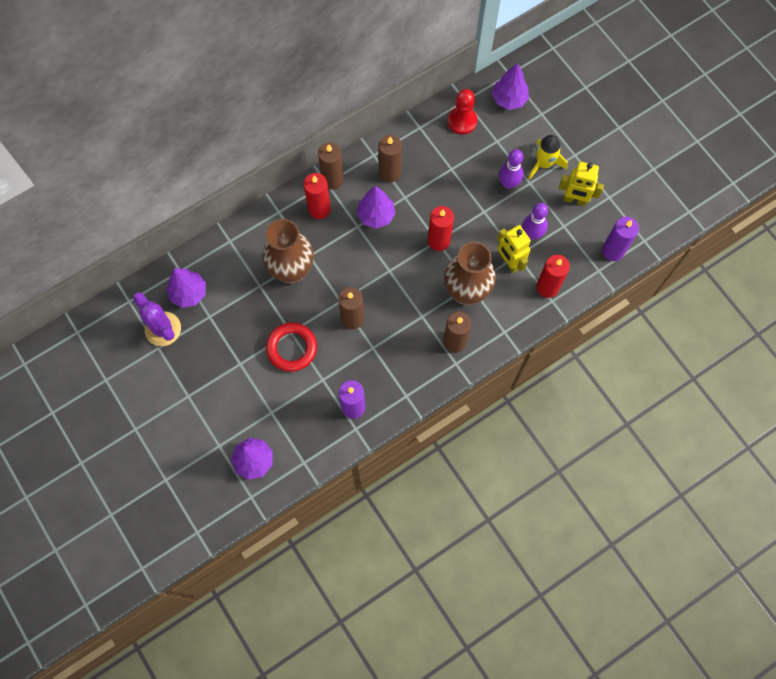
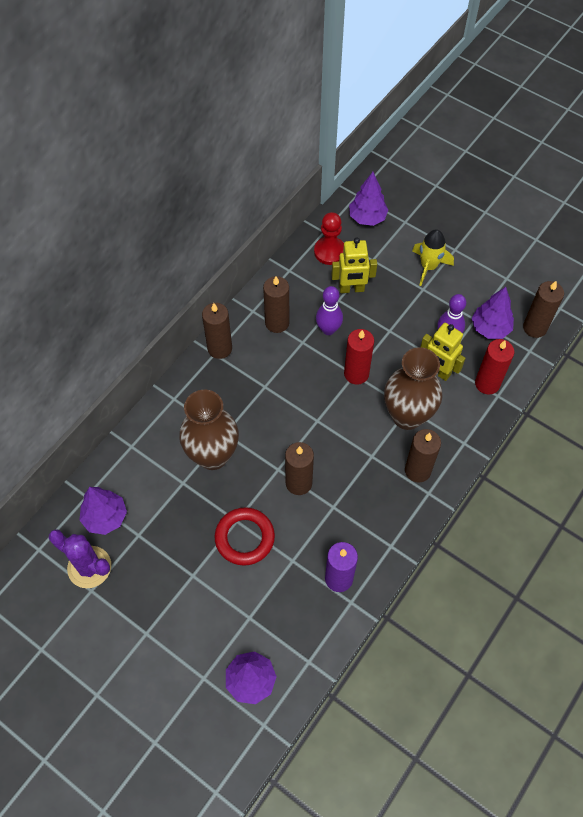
camera: 20 degrees left, 10 degrees down
(319, 209) = (217, 382): red candle -> none
(376, 215) = (280, 369): purple tree -> purple tree (490, 328)
(508, 183) = (402, 296): purple bowling pin -> purple bowling pin (328, 329)
(575, 200) = (474, 291): yellow robot -> yellow robot (351, 289)
(613, 251) = (535, 327): purple candle -> brown candle

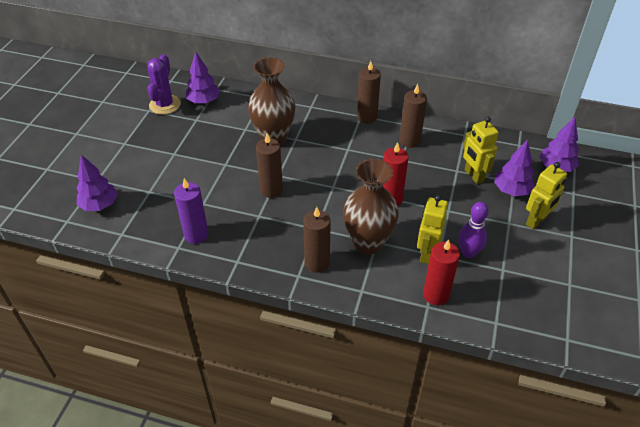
camera: 70 degrees right, 15 degrees down
(244, 538) = (212, 172): red ring -> none
(328, 329) = (423, 171): purple bowling pin -> none
(329, 252) = (501, 153): red pawn -> none
(428, 267) = (536, 221): yellow rocket -> yellow robot
(490, 328) = (500, 283): purple tree -> purple tree (511, 190)
(535, 327) = (527, 321): brown candle -> none

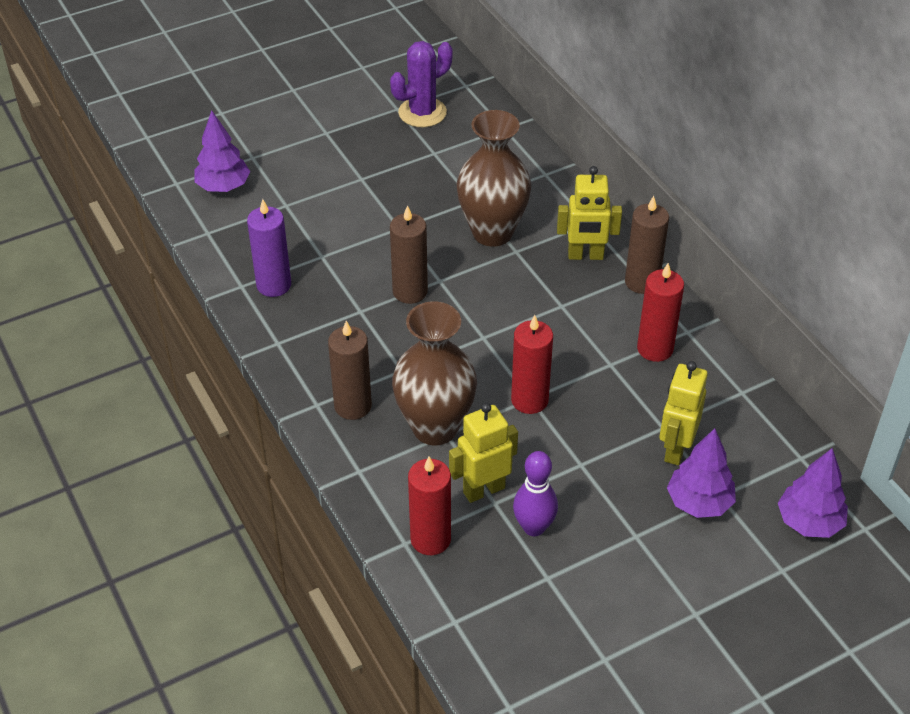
camera: 45 degrees right, 0 degrees up
(203, 101) = (470, 135): purple tree -> none
(409, 141) = (655, 349): brown candle -> red candle
(536, 221) = (675, 561): yellow robot -> yellow robot (585, 255)

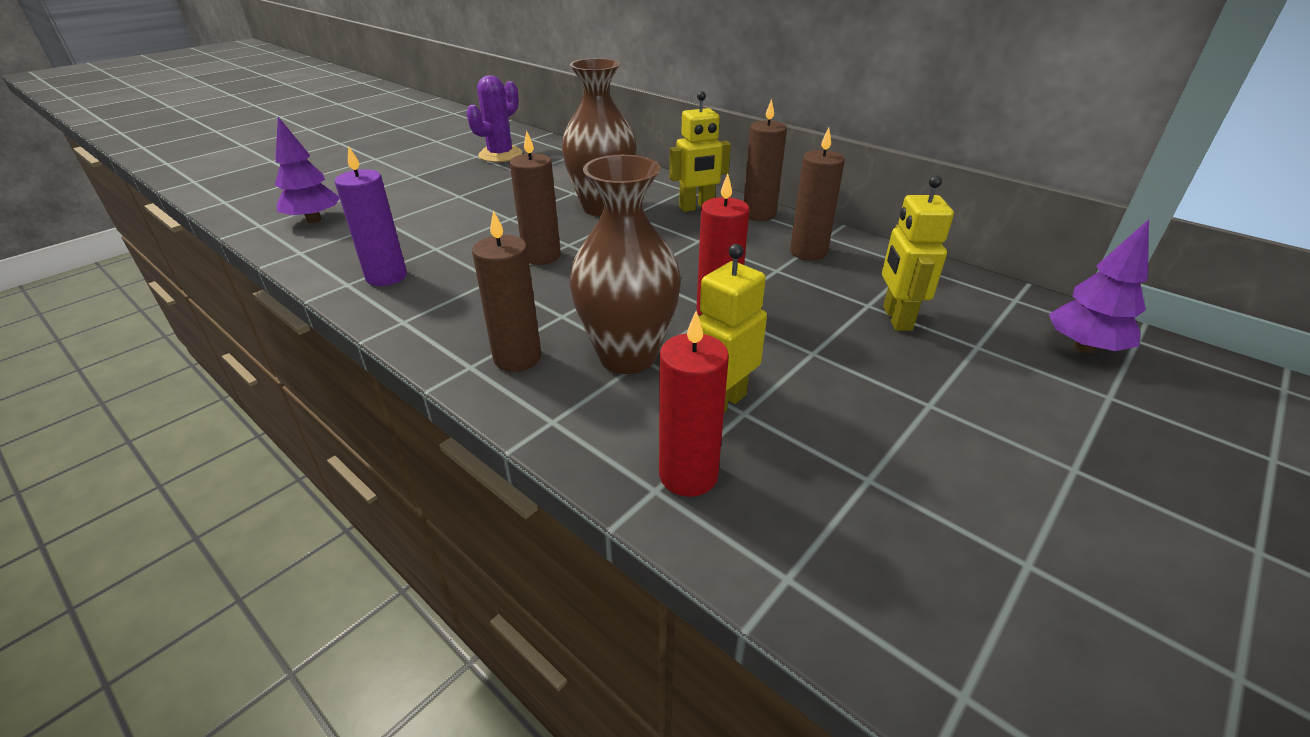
camera: 20 degrees left, 10 degrees down
(534, 527) = (809, 426): purple bowling pin -> none
(655, 349) = (808, 252): red candle -> brown candle
(699, 503) = (964, 357): purple tree -> none

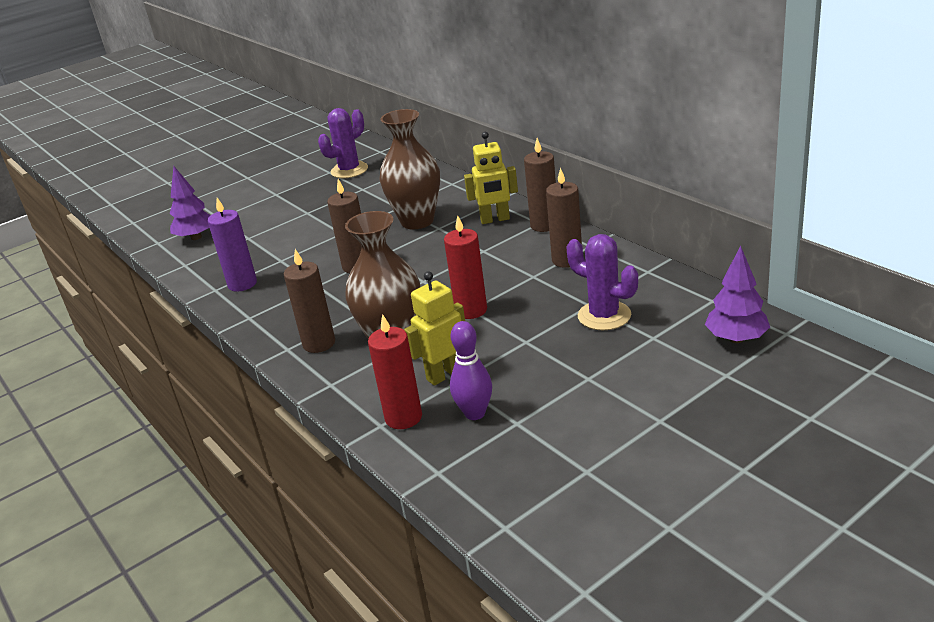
camera: 15 degrees right, 5 degrees down
(797, 465) = (475, 413): none -> purple bowling pin
(896, 318) = (604, 316): yellow robot -> purple cactus

